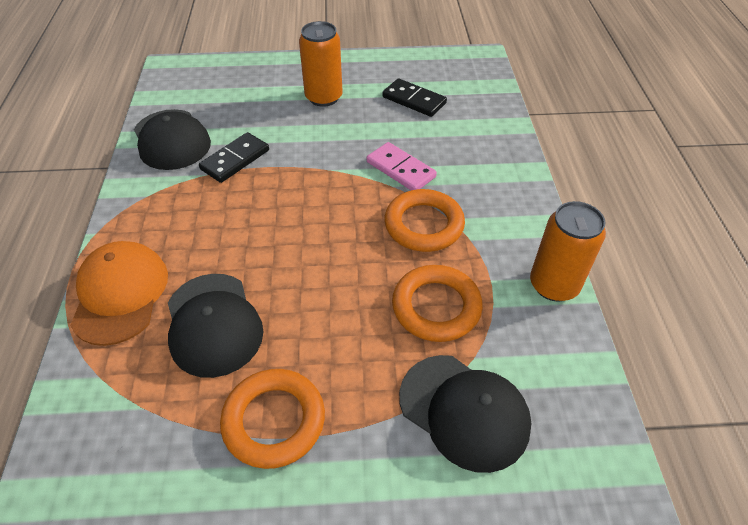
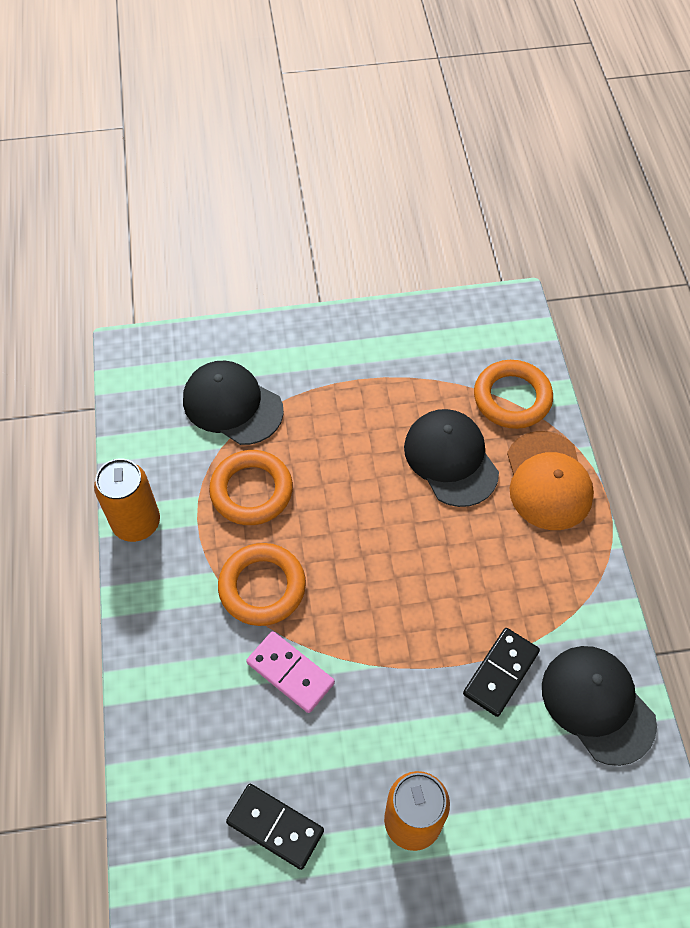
camera: 175 degrees right, 10 degrees up
(274, 421) = (377, 388): orange ring -> orange ring (512, 398)

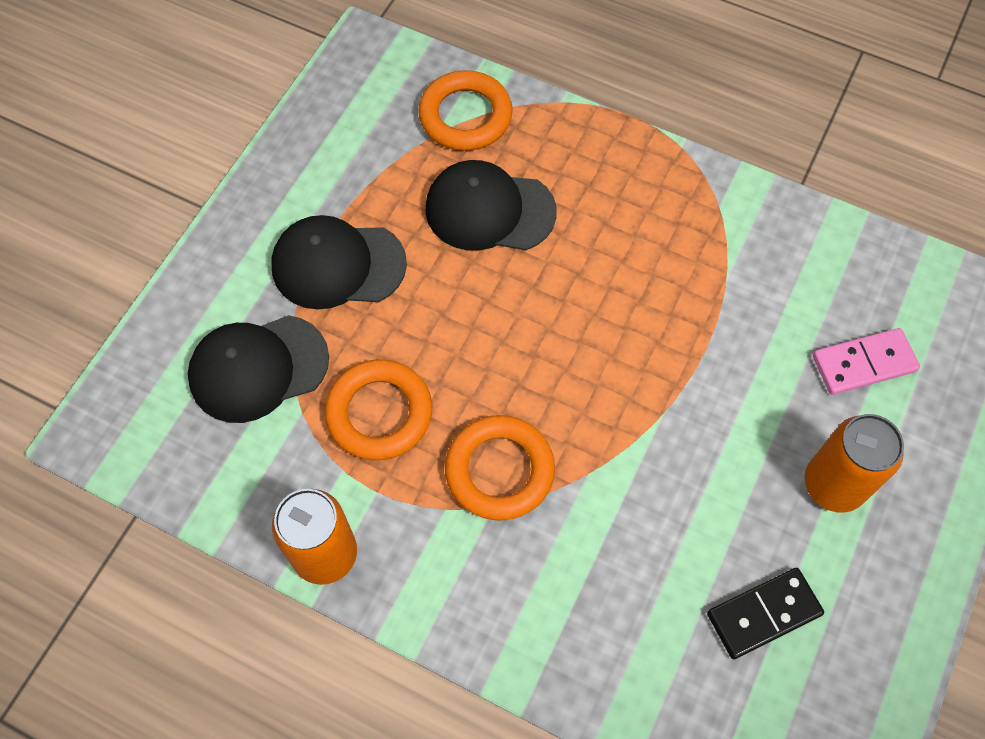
camera: 55 degrees left, 5 degrees up
(290, 673) = (613, 501): pink domino -> pink domino (864, 364)
(500, 673) = (739, 315): black domino -> none
(548, 481) = (576, 148): orange cap -> none
(597, 704) = (820, 259): black cap -> black cap (338, 265)

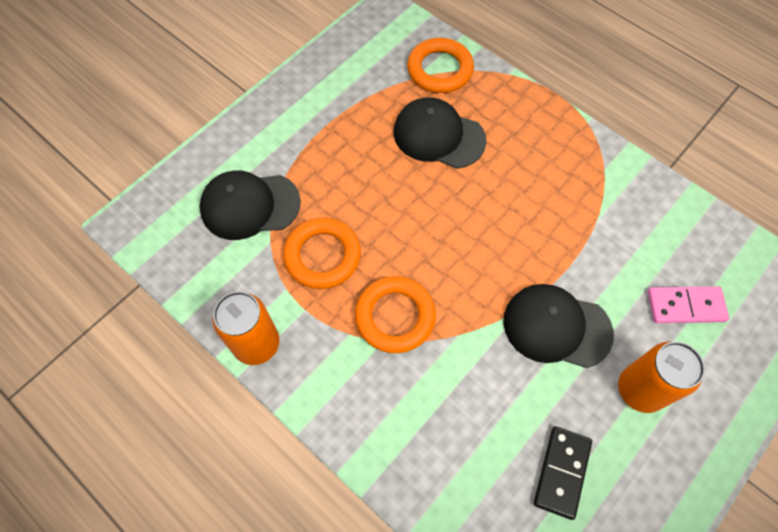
camera: 15 degrees right, 0 degrees up
(338, 265) = (324, 149): black cap -> black cap (556, 327)
(763, 614) = (561, 472): black domino -> black domino turned 60 degrees counterclockwise

